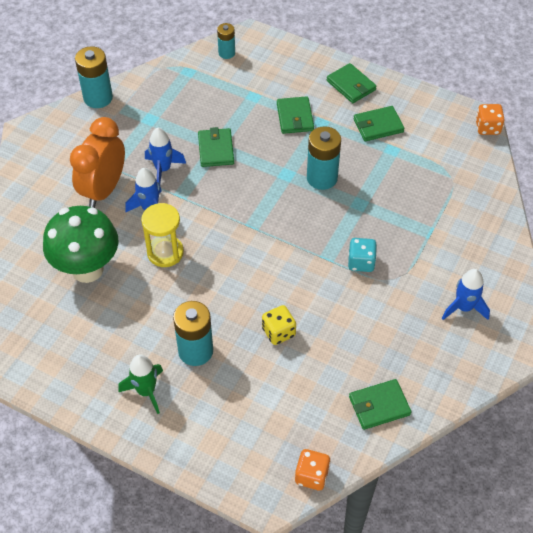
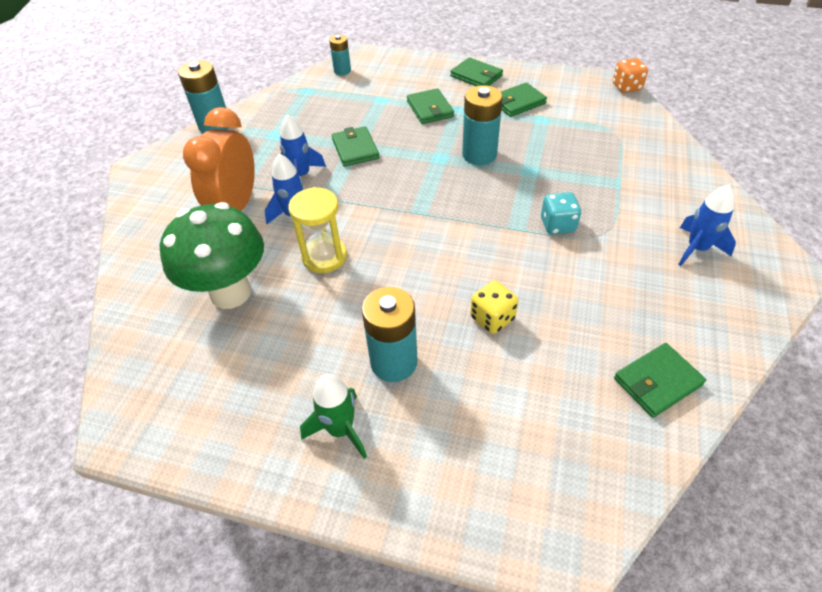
camera: 10 degrees left, 5 degrees down
(312, 476) = (613, 500): orange dice -> none

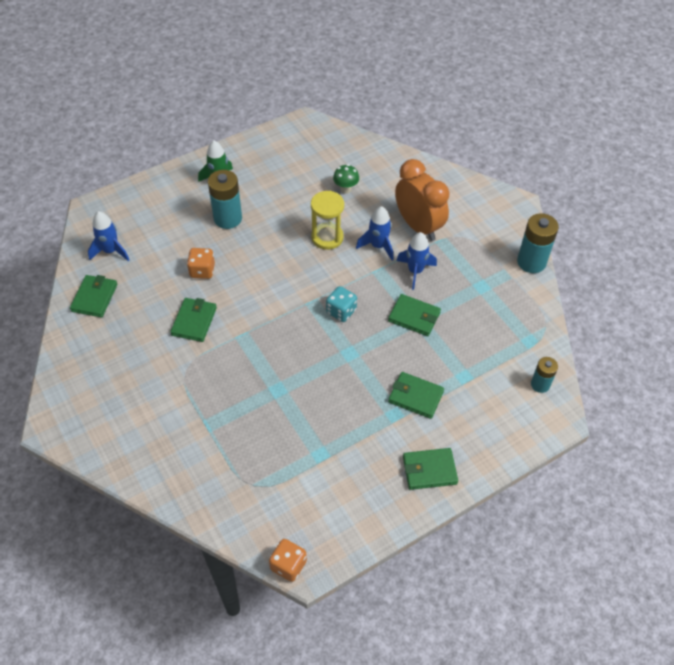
camera: 130 degrees right, 5 degrees up
(231, 293) = (345, 189): green mushroom -> green mushroom, size x0.43
(479, 155) = (327, 378): turquoise battery -> none
(492, 318) = (202, 271): yellow dice -> orange dice
(518, 102) = (359, 461): green wallet -> green wallet (194, 321)
(557, 225) = (219, 356): turquoise dice -> turquoise dice (341, 311)
(697, 249) = (118, 402): blue rocket -> blue rocket (110, 251)

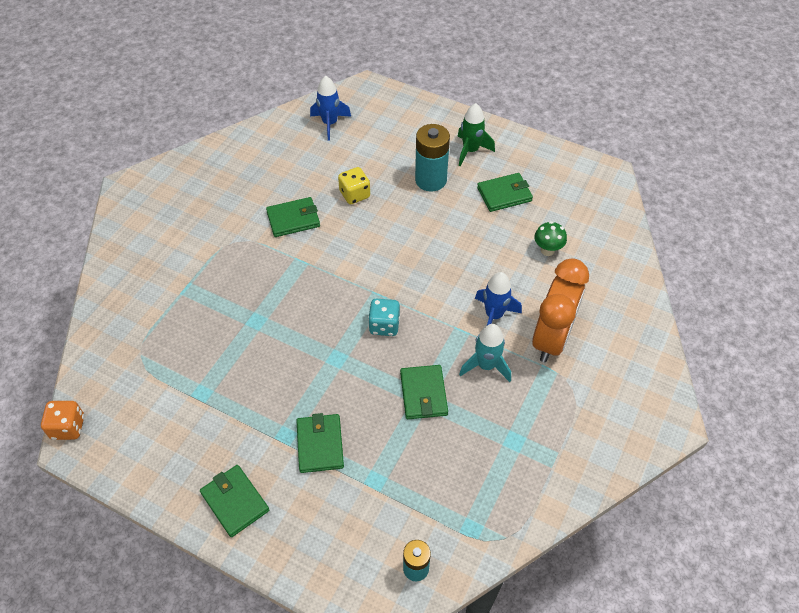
camera: 60 degrees right, 0 degrees up
(94, 298) = (272, 141): green wallet -> green wallet (504, 194)
(202, 271) = (354, 194): orange dice -> yellow dice
(327, 237) = (470, 267): yellow hourglass -> none
(415, 271) = (486, 365): blue rocket -> turquoise rocket
(531, 262) = (592, 478): turquoise battery -> none

